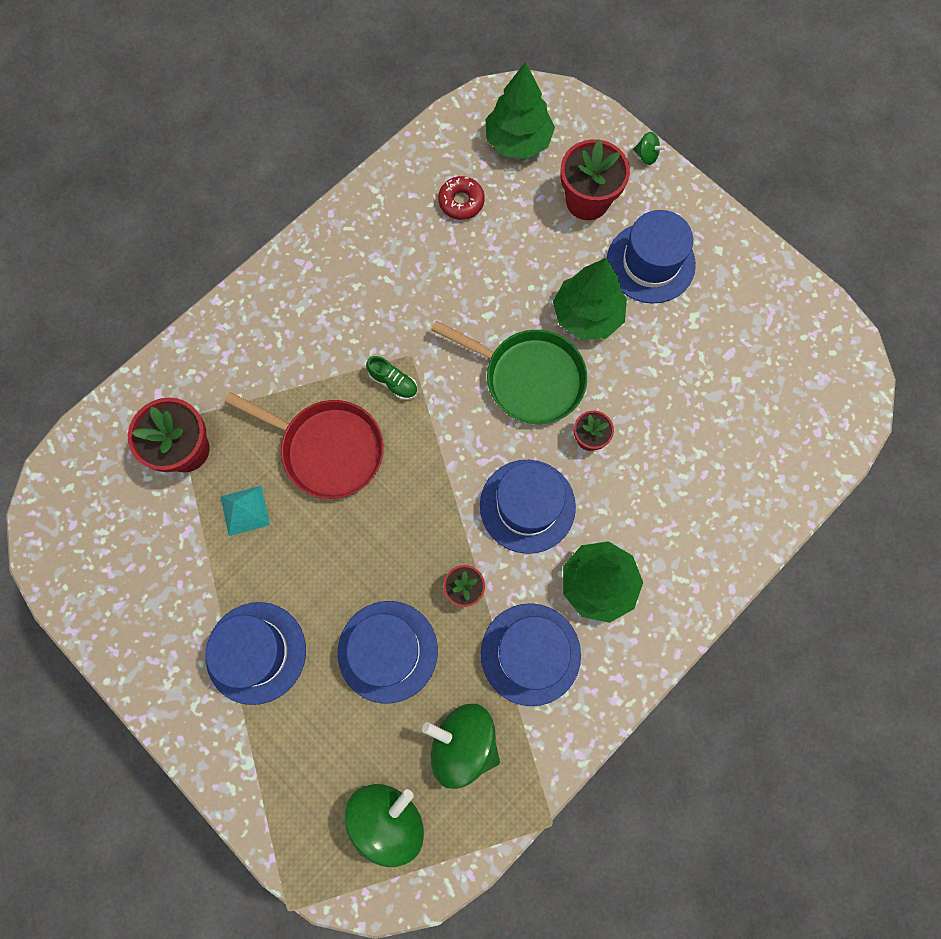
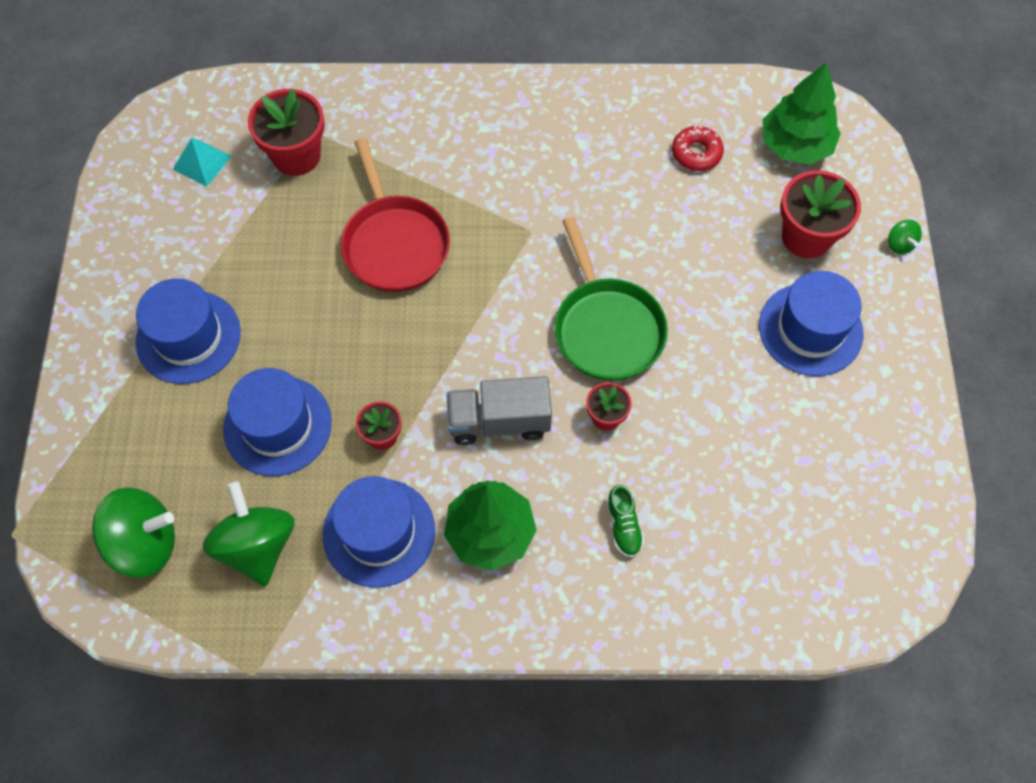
camera: 45 degrees right, 10 degrees down
(245, 510) = (290, 233): turquoise pyramid -> turquoise pyramid (202, 162)
(393, 382) = (496, 239): green shoe -> green shoe (623, 526)
(527, 506) = (499, 421): blue hat -> grey truck
(587, 315) = (709, 323): green tree -> none

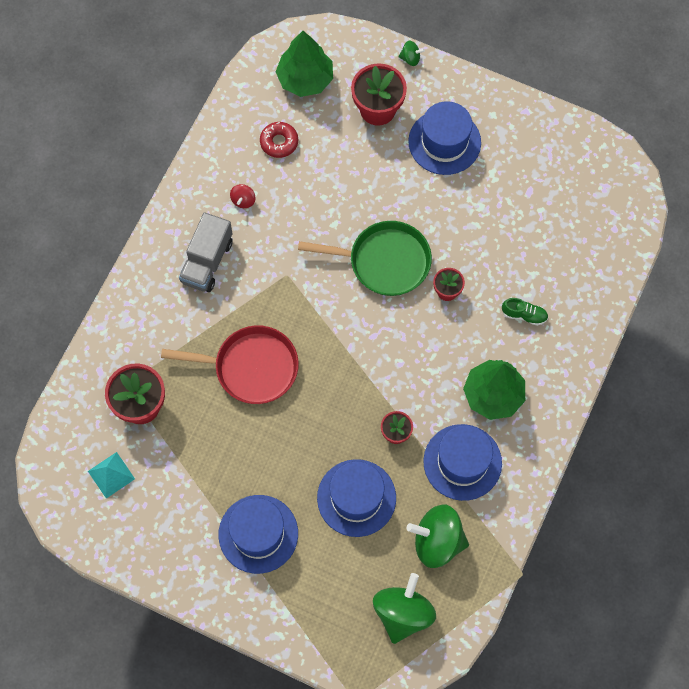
camera: 65 degrees left, 5 degrees up
(499, 421) = (419, 357): grey truck -> grey truck (207, 262)
(600, 149) = (243, 200): none -> red spinning top

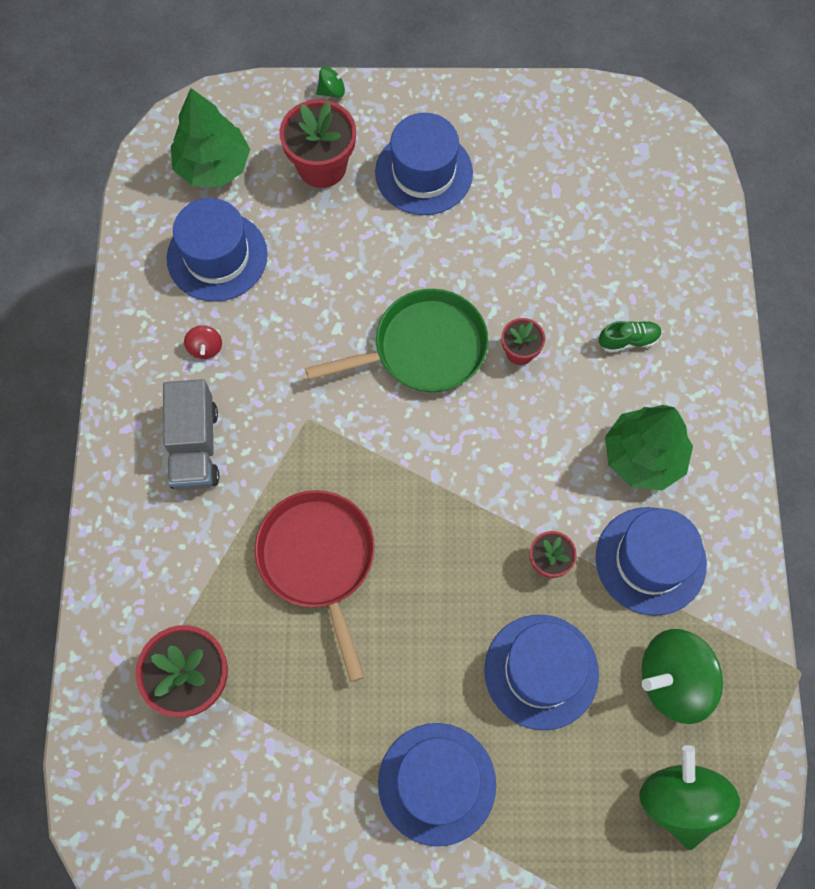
camera: 25 degrees left, 0 degrees up
(111, 475) = (197, 796): turquoise pyramid -> none
(251, 367) = (319, 560): red pan -> red pan turned 90 degrees counterclockwise
(279, 142) = (217, 256): red donut -> blue hat

